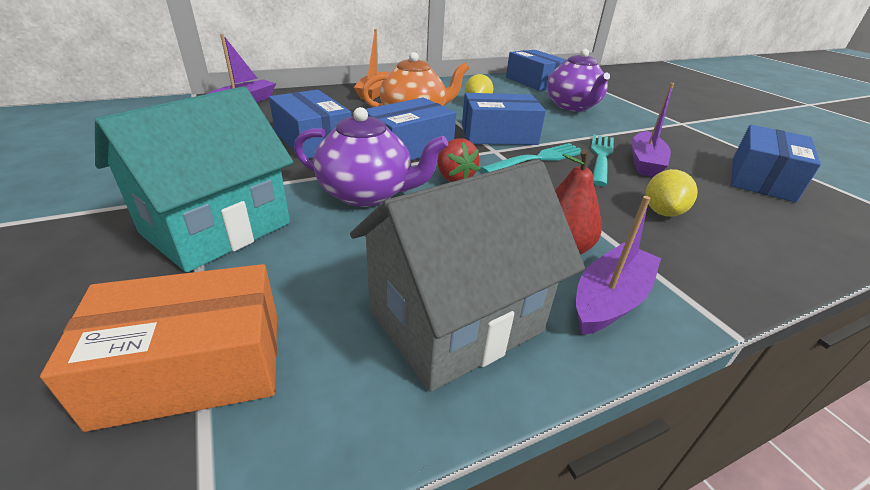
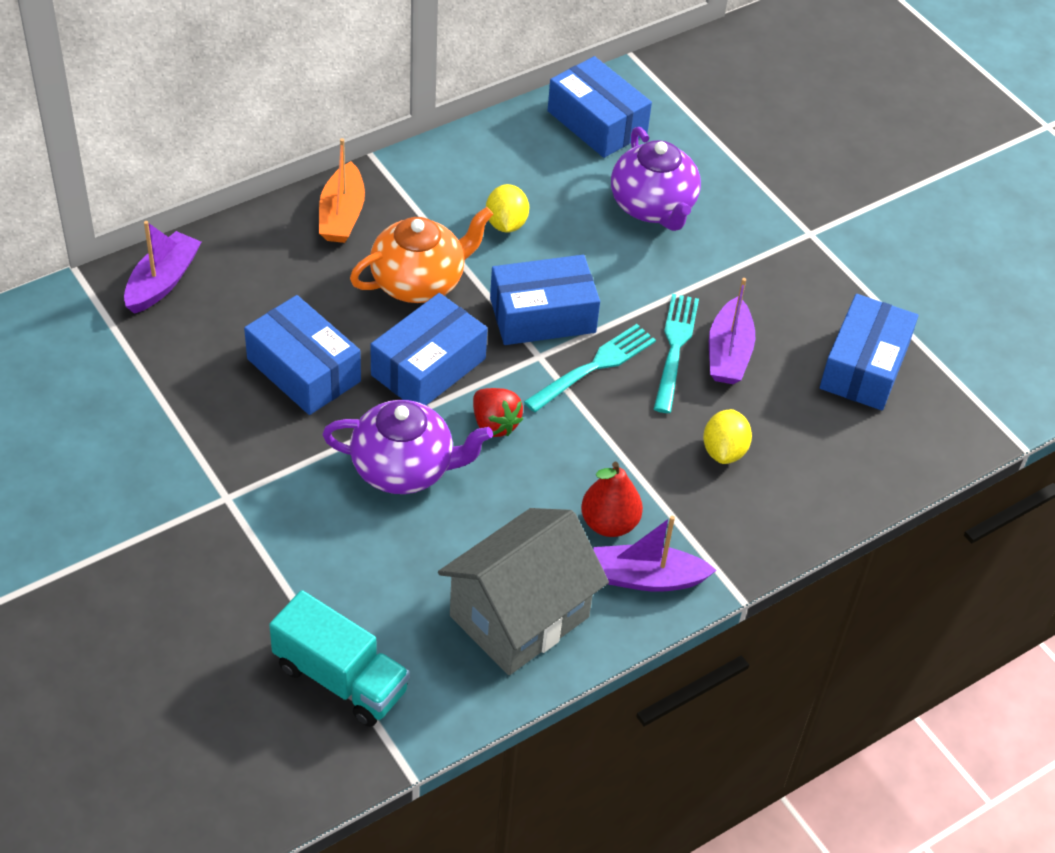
camera: 10 degrees left, 15 degrees up
(193, 366) = (340, 678): orange box -> turquoise truck
(217, 228) = (277, 543): turquoise house -> none
(609, 299) = (646, 578): purple boat -> purple boat turned 120 degrees counterclockwise

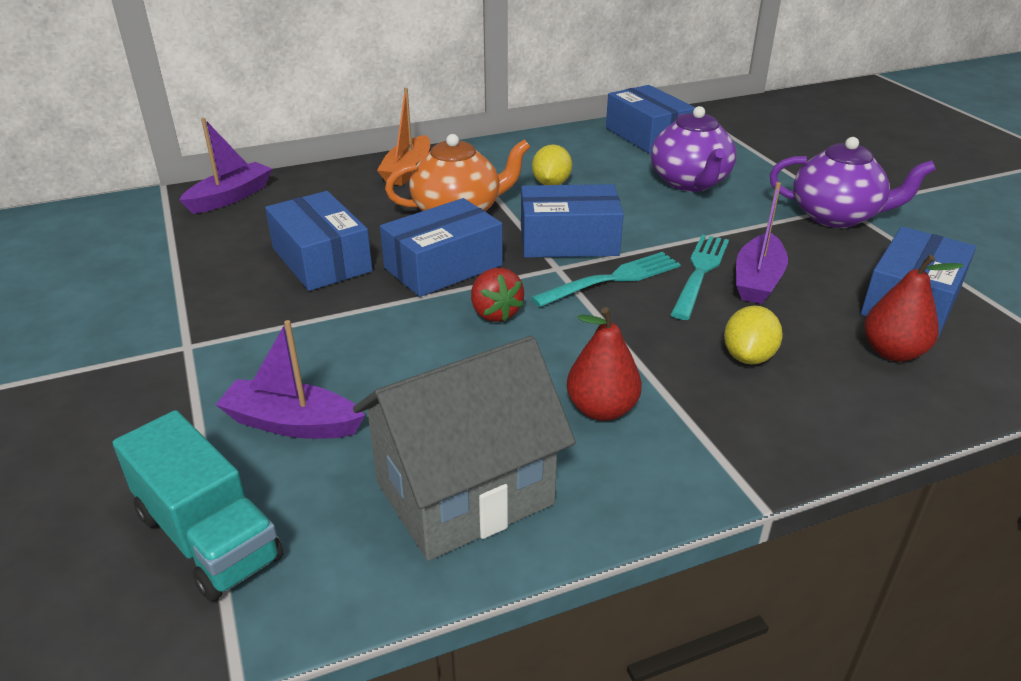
camera: 15 degrees right, 15 degrees down
(404, 468) = (385, 340): purple teapot -> purple teapot (836, 216)
(646, 578) = (638, 469): purple boat -> purple boat (292, 423)
(844, 431) = (892, 352): none -> red pear

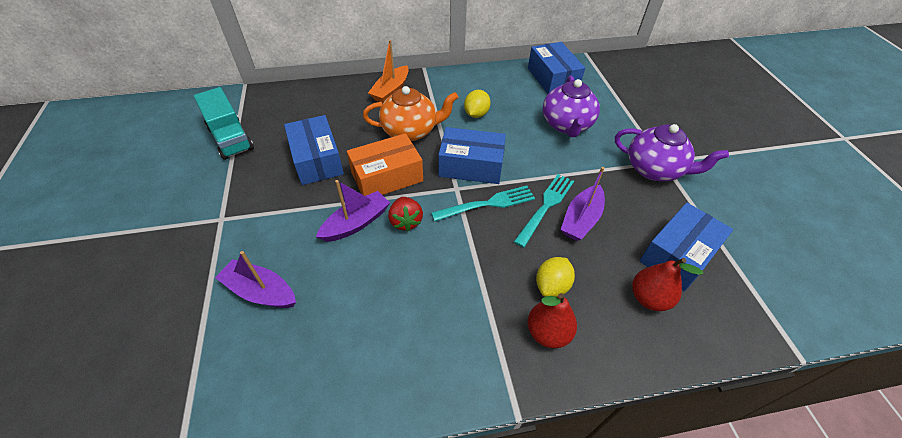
camera: 10 degrees right, 15 degrees up
(208, 536) = (190, 371): turquoise truck -> turquoise truck (230, 138)
(230, 197) = (280, 99): purple boat -> purple boat (356, 223)
(443, 267) = (387, 177): blue box -> orange box
(464, 493) = (341, 366): grey house -> none
(601, 409) = (444, 314): red pear -> red pear (548, 332)

